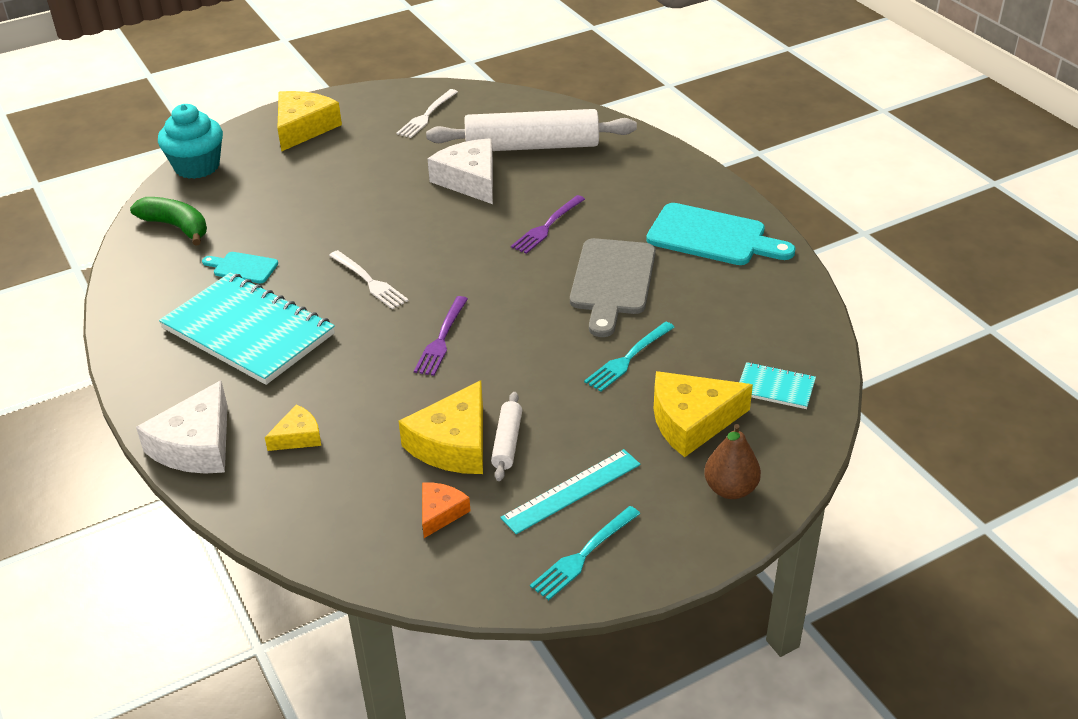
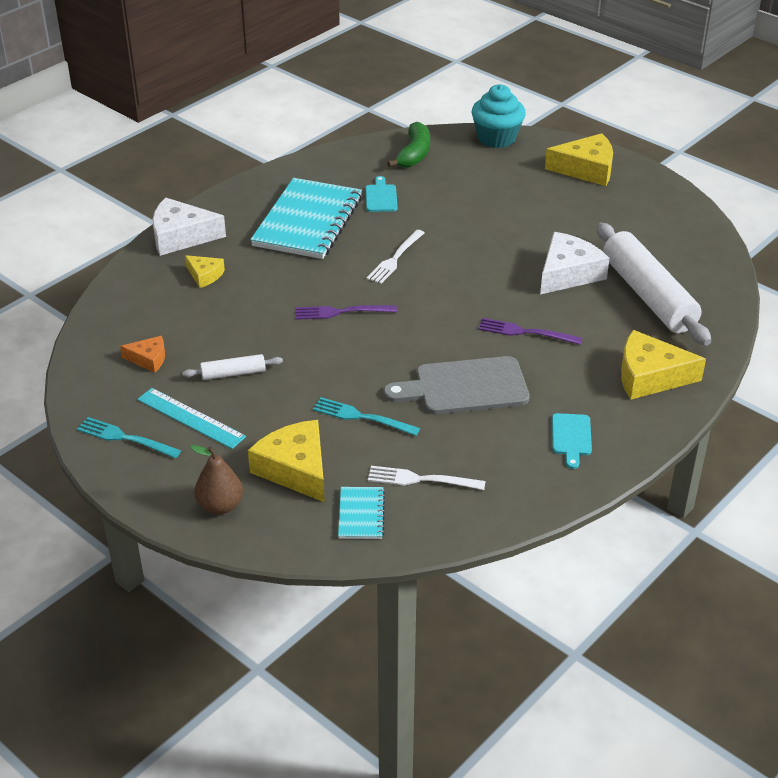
camera: 70 degrees right, 0 degrees up
(426, 116) = (654, 225): white fork -> white fork (420, 479)
(453, 444) = (222, 347): yellow cheese -> yellow cheese (650, 376)
(712, 237) = (571, 437): turquoise cutting board -> turquoise cutting board, size x0.52

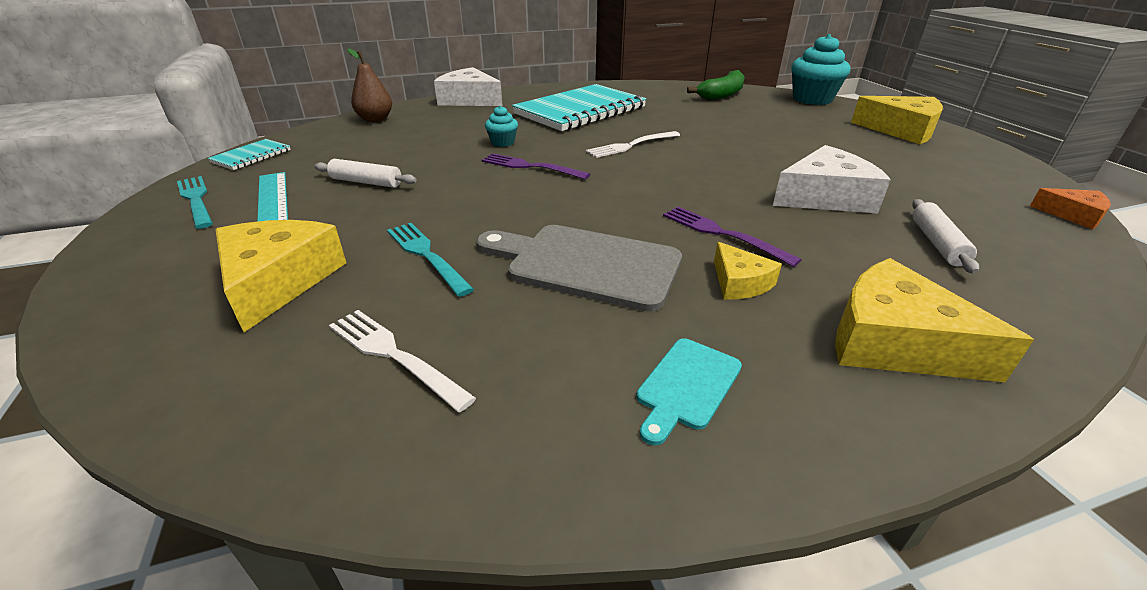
camera: 30 degrees right, 5 degrees down
(148, 359) = (320, 155): orange cheese -> orange cheese (1072, 215)
(204, 275) = (451, 121): yellow cheese -> yellow cheese (739, 282)
(220, 506) = (146, 288): brown pear -> brown pear (375, 119)
(286, 290) = (502, 142): none -> turquoise cupcake
(361, 514) = (255, 369): turquoise notebook -> turquoise notebook (251, 156)
(381, 197) = (663, 110): turquoise cutting board -> none
(648, 295) = (937, 243): white rolling pin -> white rolling pin, size x0.45

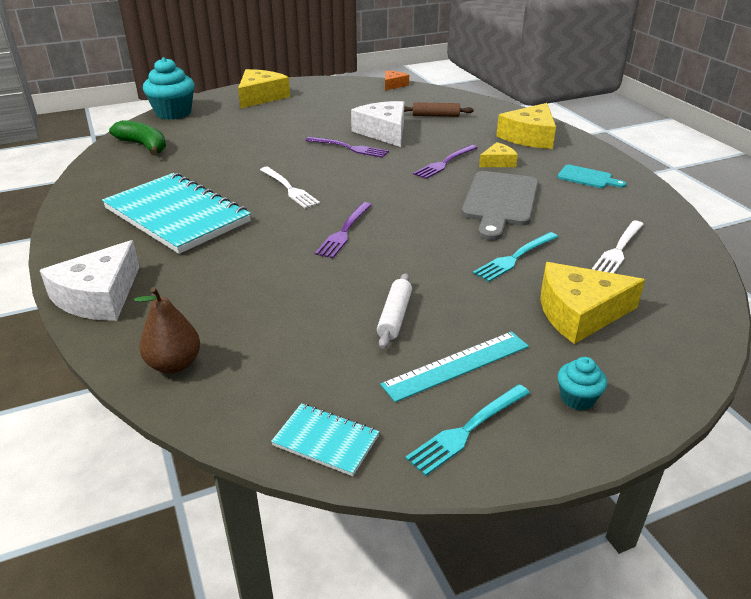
camera: 95 degrees left, 0 degrees up
(502, 142) = (278, 252): turquoise cupcake -> turquoise cupcake (577, 398)
(754, 174) = (349, 148): none -> purple fork
(937, 243) = (435, 115): white rolling pin -> brown rolling pin

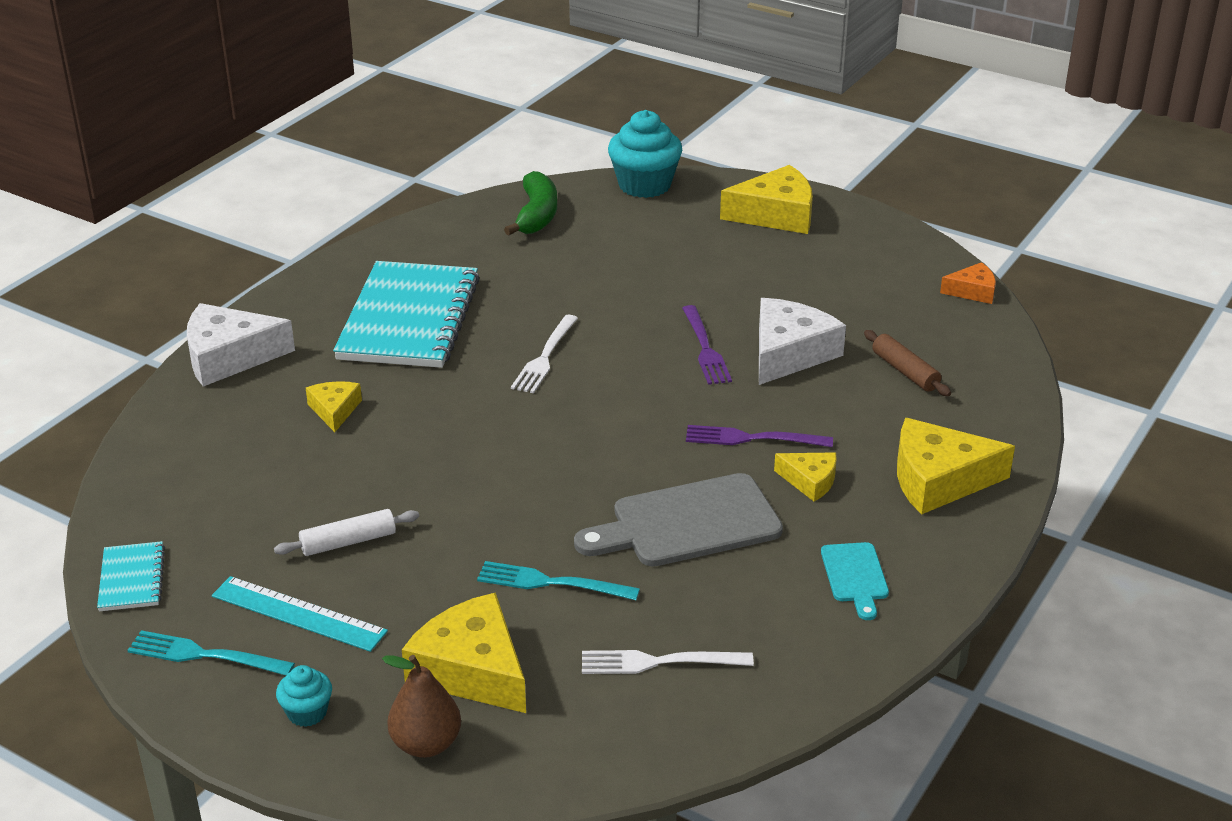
camera: 55 degrees right, 0 degrees up
(174, 364) = (168, 450): brown pear -> brown pear (426, 744)
(236, 274) = (334, 410): none -> yellow cheese
(344, 232) = (485, 438): purple fork -> none

